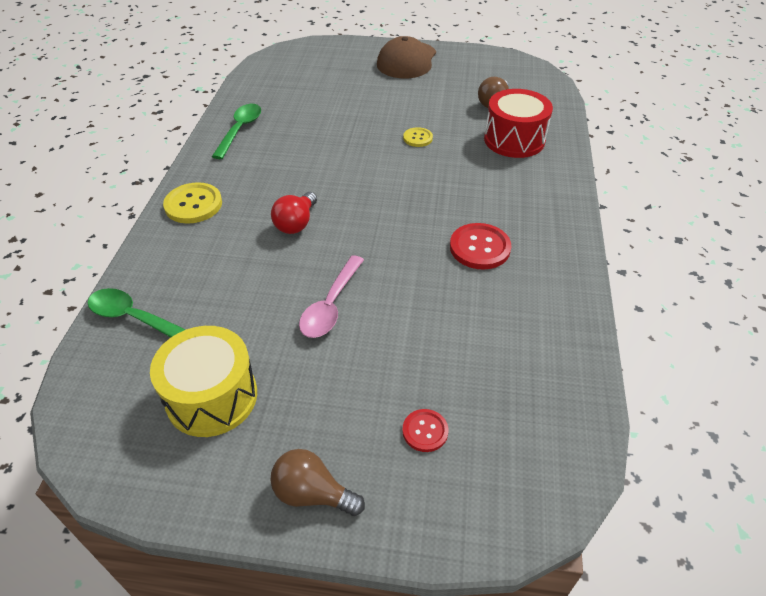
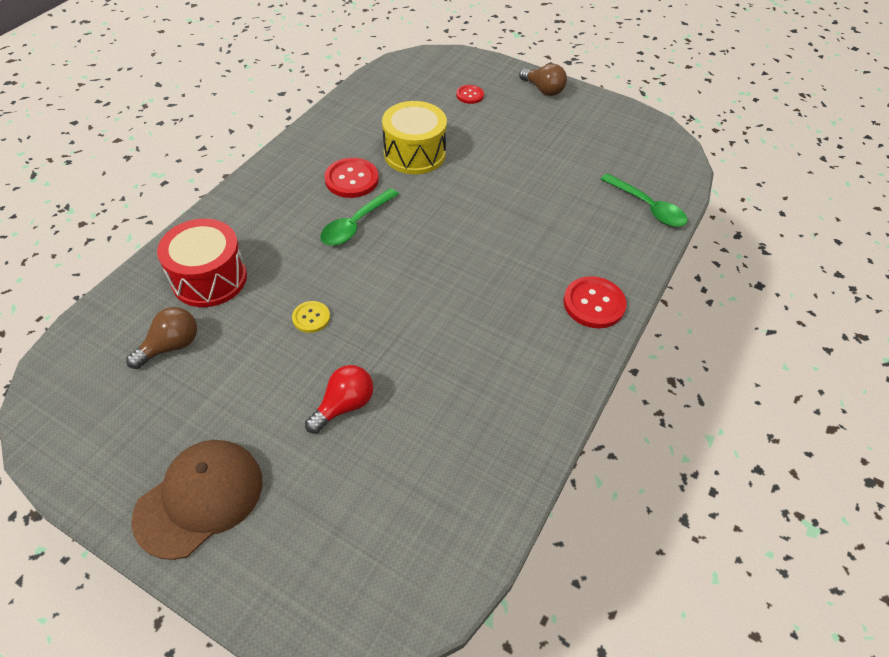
camera: 160 degrees left, 5 degrees up
(193, 205) = (594, 304): yellow button -> red button
(212, 397) = (592, 144): yellow drum -> yellow drum (414, 153)
(240, 130) = (521, 410): green spoon -> green spoon (355, 224)
(296, 223) = (496, 249): red light bulb -> red light bulb (344, 406)
(331, 305) = (494, 173): pink spoon -> none

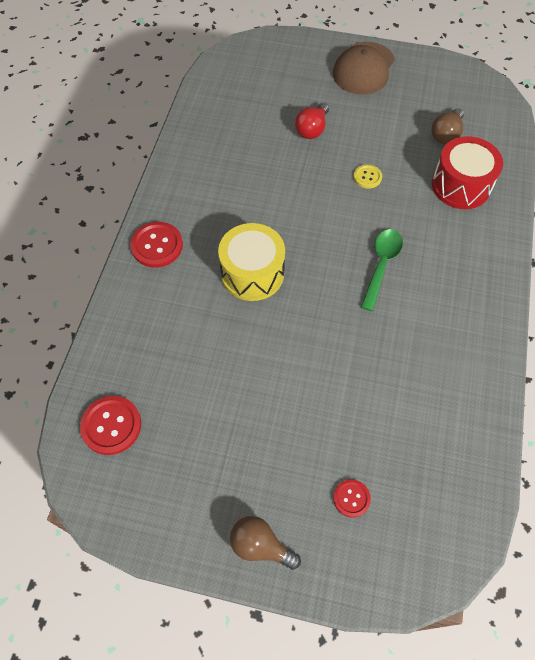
camera: 165 degrees right, 10 degrees up
(351, 179) = (414, 315): red button -> red button (111, 426)
(414, 153) = (371, 370): yellow drum -> yellow drum (252, 273)
(648, 207) = (113, 368): green spoon -> none

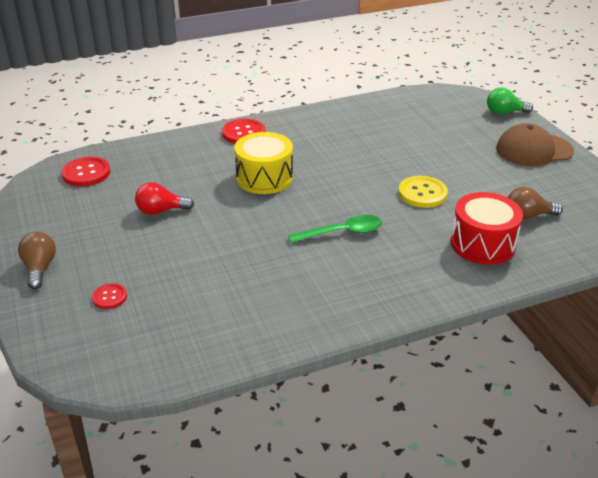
camera: 55 degrees right, 25 degrees down
(294, 45) = (504, 112): none -> green light bulb
(312, 129) = (433, 151): red light bulb -> red light bulb (161, 211)
(367, 177) = (422, 193): yellow button -> yellow button, size x1.70

